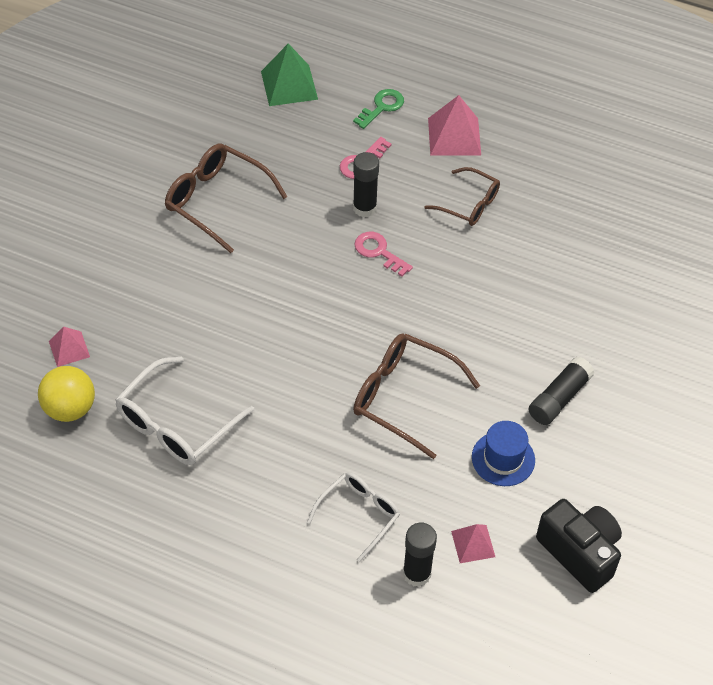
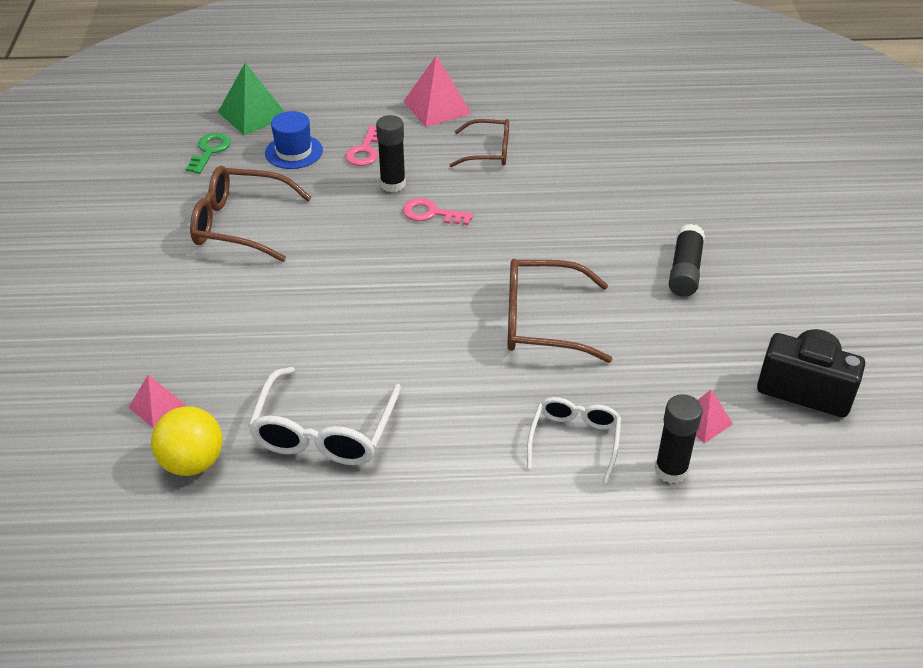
camera: 25 degrees left, 10 degrees down
(382, 107) = (354, 105): green key -> green key (210, 151)
(503, 458) = (674, 337): blue hat -> blue hat (294, 152)

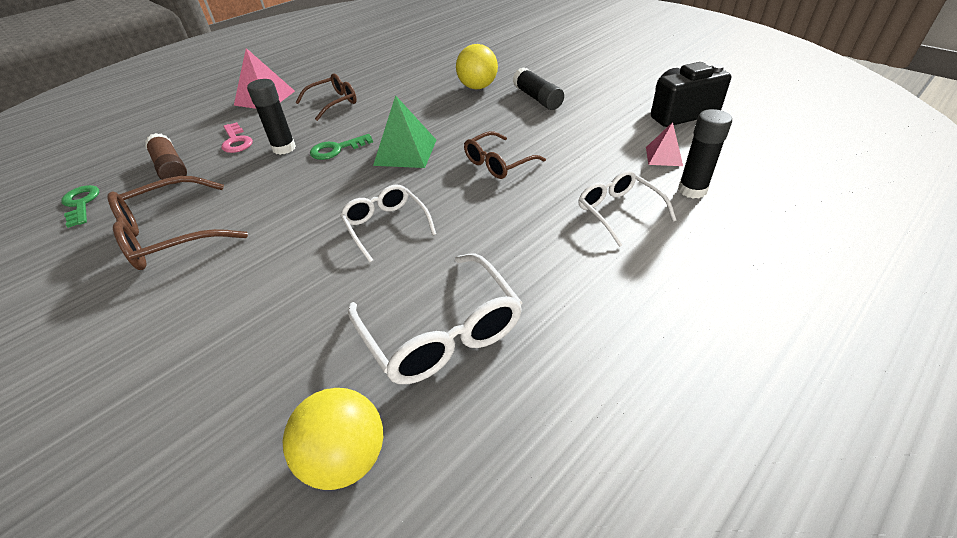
camera: 40 degrees left, 0 degrees up
(157, 406) = (241, 434): pink pyramid -> none
(253, 114) = (103, 163): green pyramid -> green pyramid (405, 152)
(294, 152) = (171, 168): blue hat -> brown glue stick
(383, 321) = (386, 226): none -> white glasses
(431, 213) = (336, 149): pink key -> green key
(544, 322) = (498, 163): brown glasses -> brown glasses, size x0.65
(645, 216) = (477, 87): none -> yellow ball

